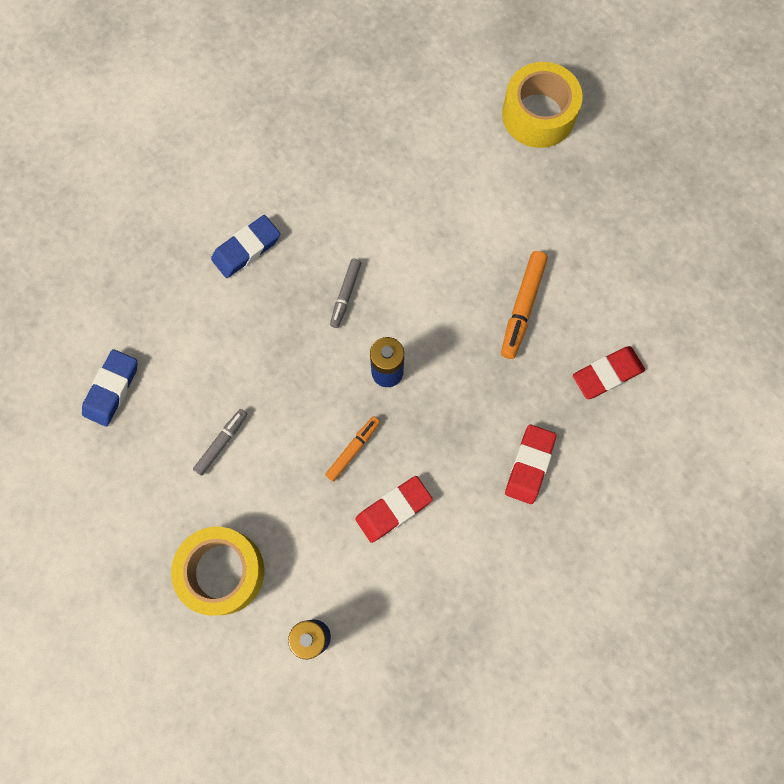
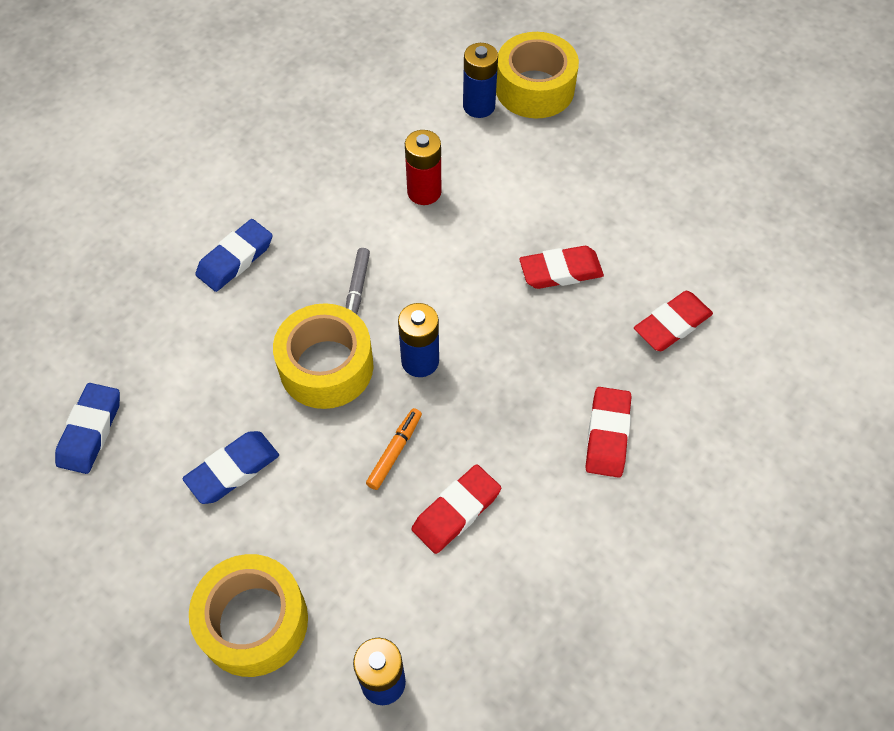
camera: 10 degrees left, 15 degrees down
(221, 443) = (233, 470): grey marker -> blue eraser
(309, 364) = (326, 366): none -> yellow tape
(419, 208) = (424, 192): none -> red battery
(483, 126) = (479, 106): none -> blue battery
(522, 307) = (560, 271): orange marker -> red eraser

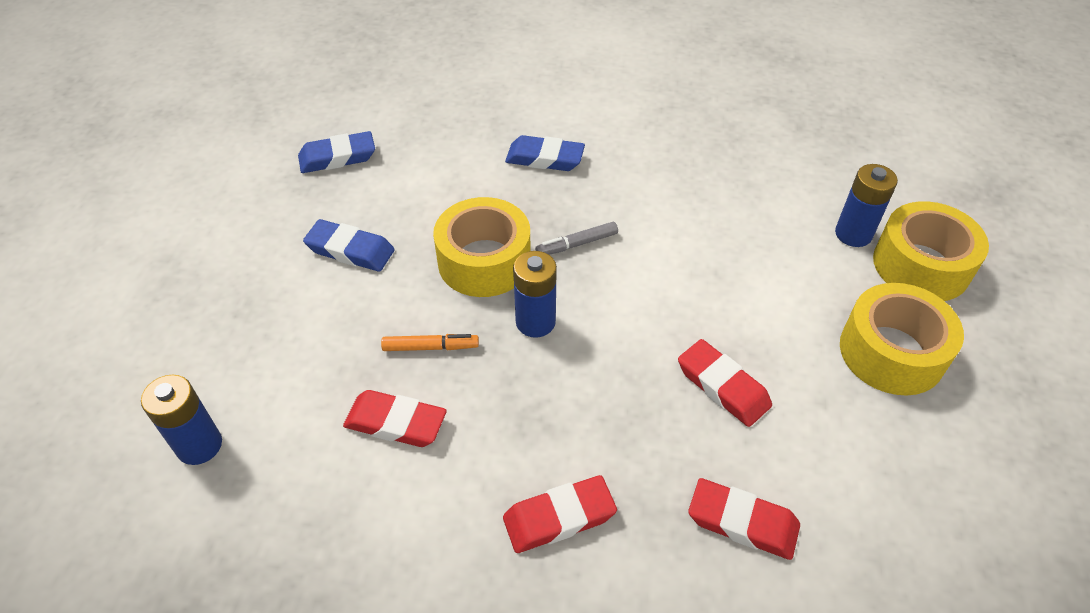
camera: 60 degrees right, 10 degrees down
(254, 621) = (221, 328): yellow tape -> yellow tape (891, 352)
(424, 192) = (717, 241): red battery -> none

